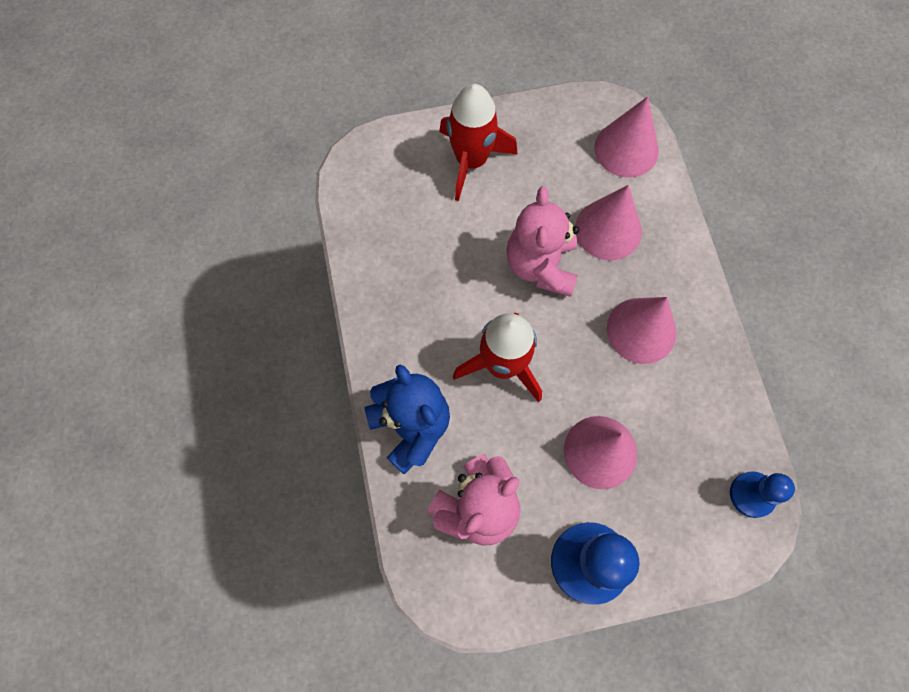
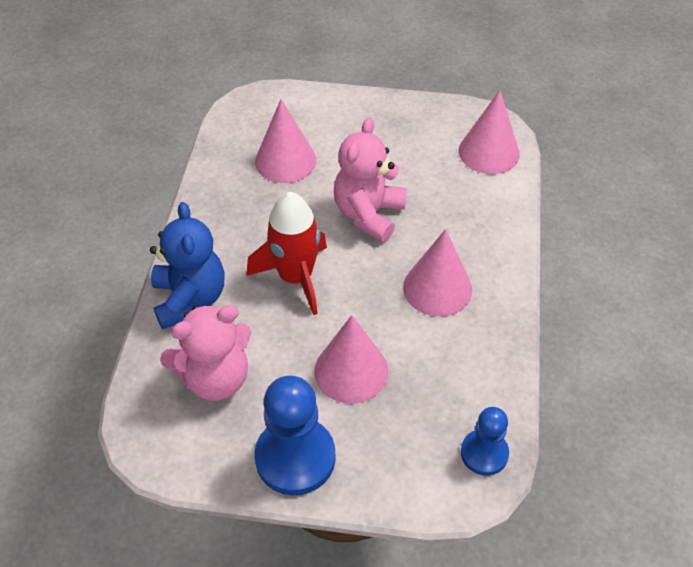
camera: 20 degrees right, 20 degrees down
(471, 160) = (346, 126): red rocket -> none
(608, 229) = (443, 205): pink cone -> pink cone (285, 160)

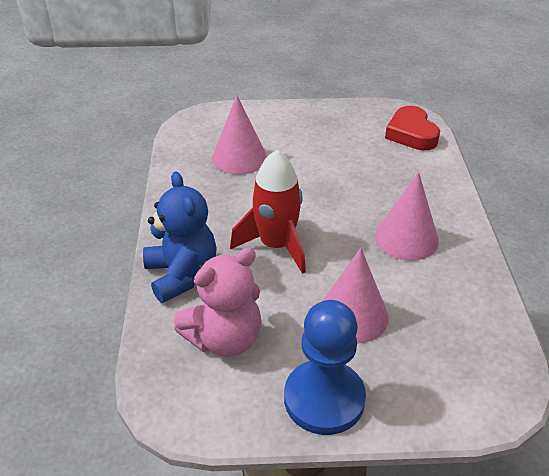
camera: 10 degrees left, 10 degrees down
(368, 214) = (326, 189): pink teddy bear -> none
(484, 453) = (501, 368): blue pawn -> none
(489, 152) = (411, 134): pink cone -> red heart

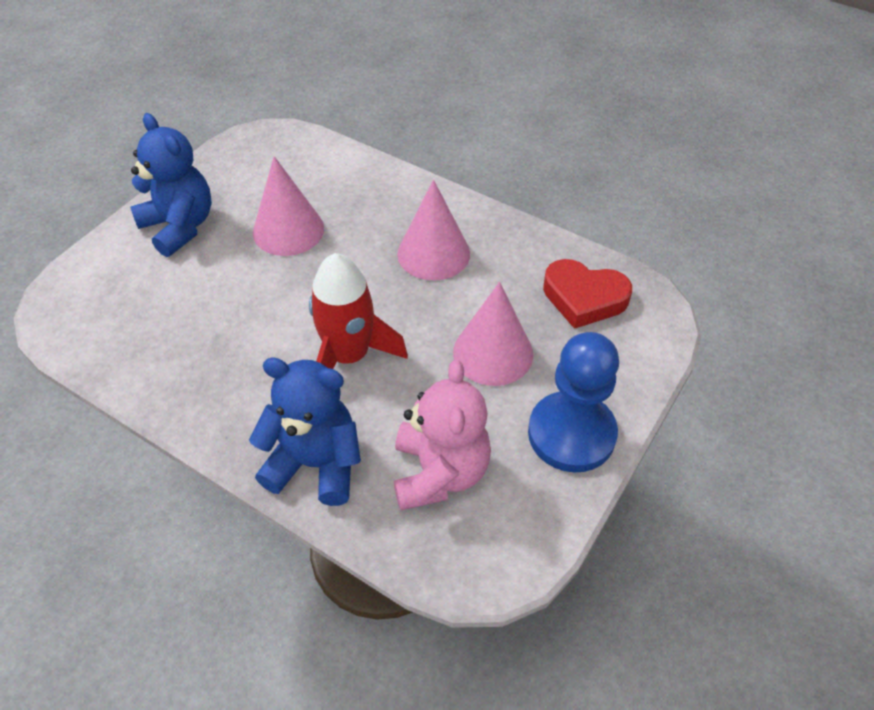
camera: 55 degrees left, 10 degrees up
(239, 158) = (177, 308): pink cone -> pink cone (288, 230)
(298, 125) = (179, 226): none -> blue teddy bear
(411, 134) = (296, 154): red heart -> red heart (584, 298)

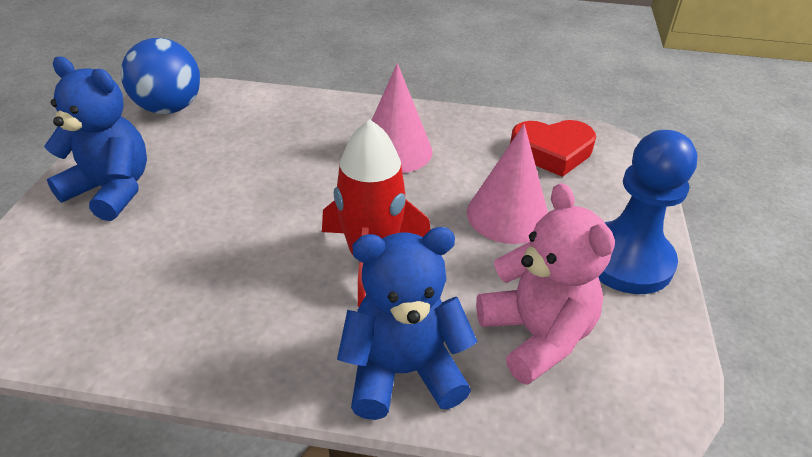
camera: 25 degrees left, 10 degrees down
(261, 151) = (169, 108): none -> blue ball
(288, 230) = (237, 165): pink cone -> none

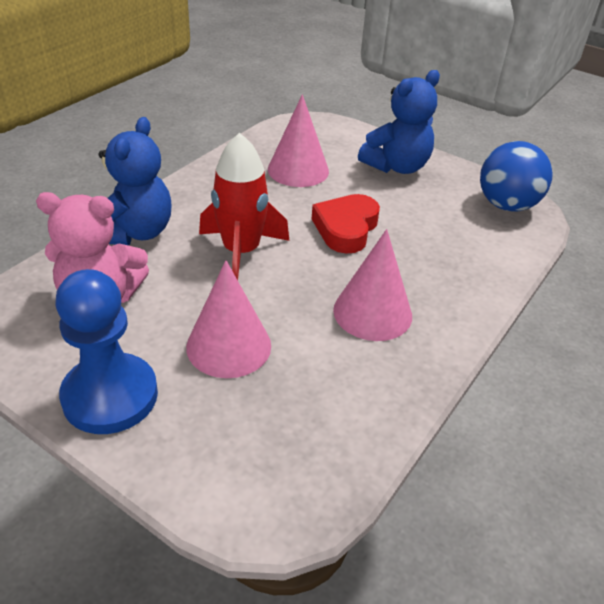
camera: 115 degrees right, 0 degrees up
(156, 272) = (298, 170): none -> pink cone
(552, 152) = (301, 437): red heart -> red heart (346, 228)

